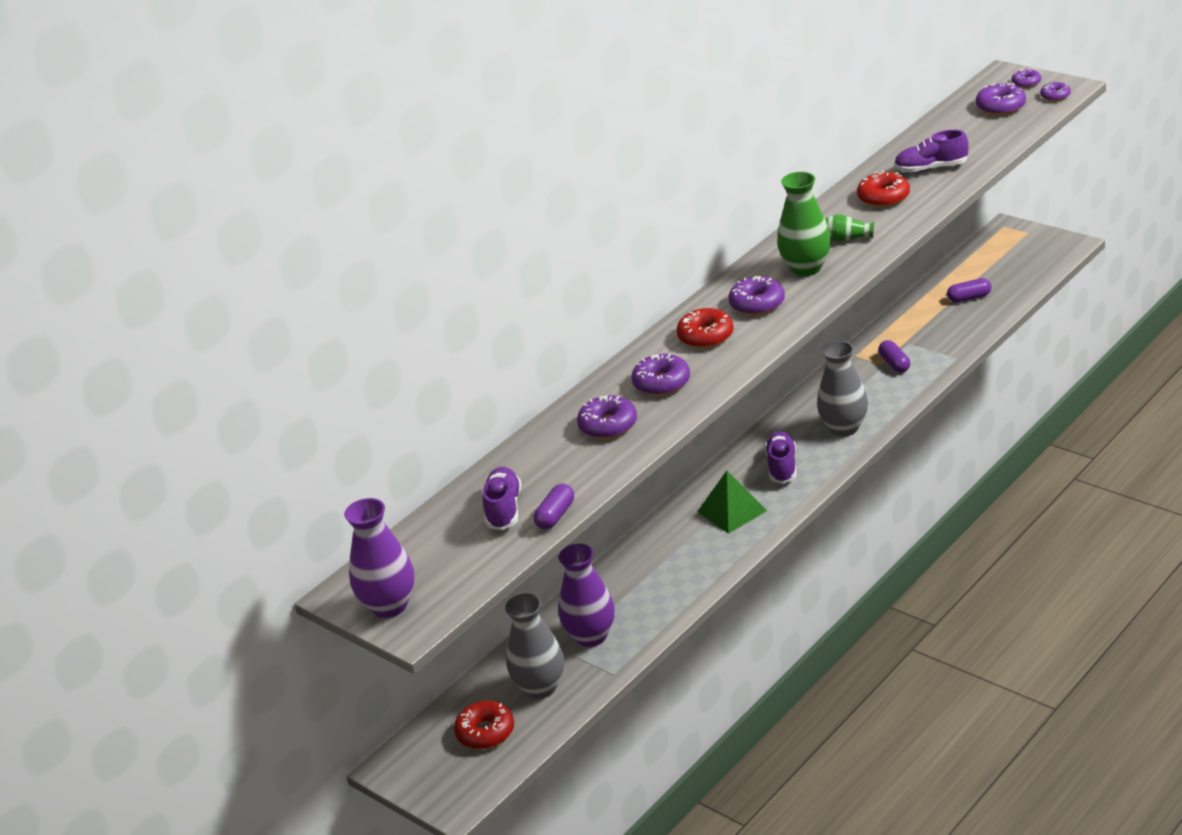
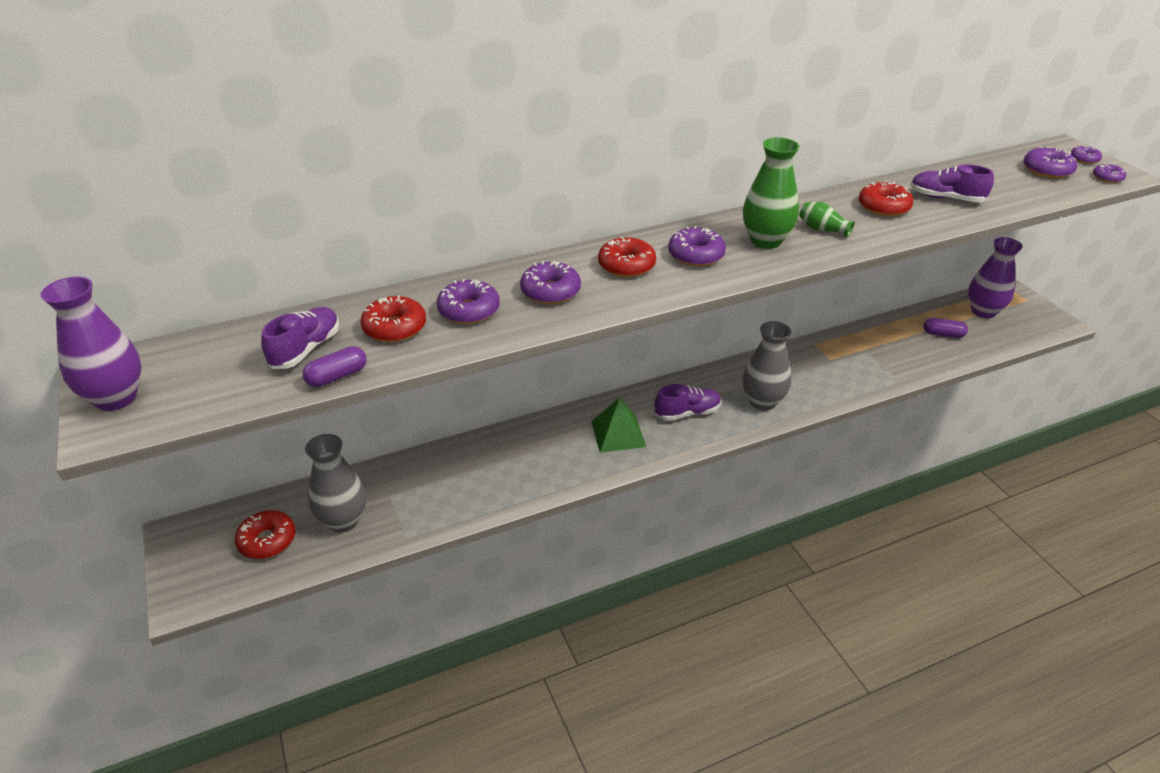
camera: 20 degrees right, 5 degrees up
(560, 463) = (395, 328): none -> red donut
(591, 636) = (420, 493): purple vase -> purple vase (983, 311)
(782, 466) = (687, 413): purple shoe -> purple shoe turned 45 degrees clockwise
(894, 364) = (842, 364): purple capsule -> none

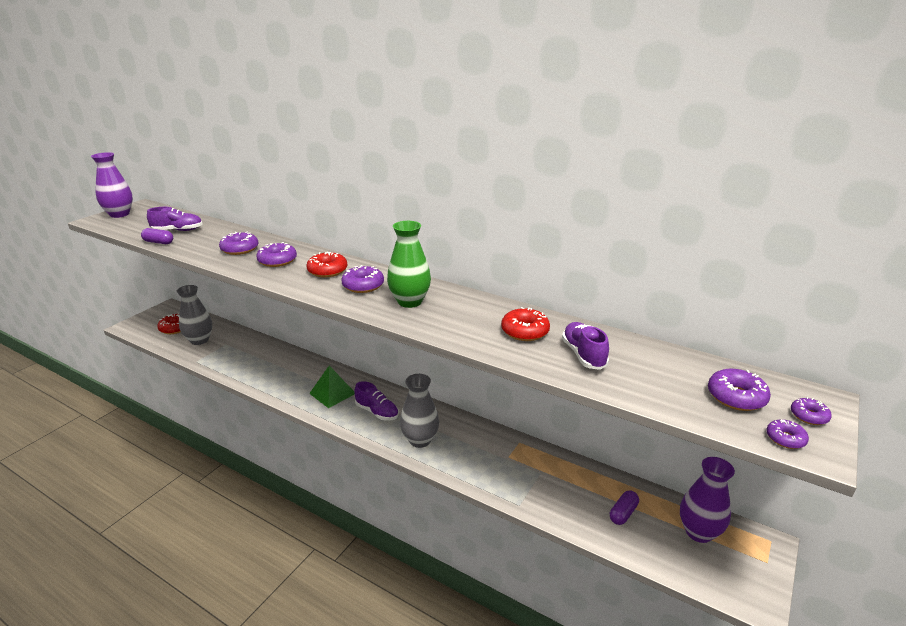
camera: 55 degrees right, 10 degrees down
(395, 328) = (210, 240): red donut -> none
(822, 229) = (453, 316): green vase -> none
(943, 334) = (623, 513): purple capsule -> purple capsule turned 60 degrees clockwise

